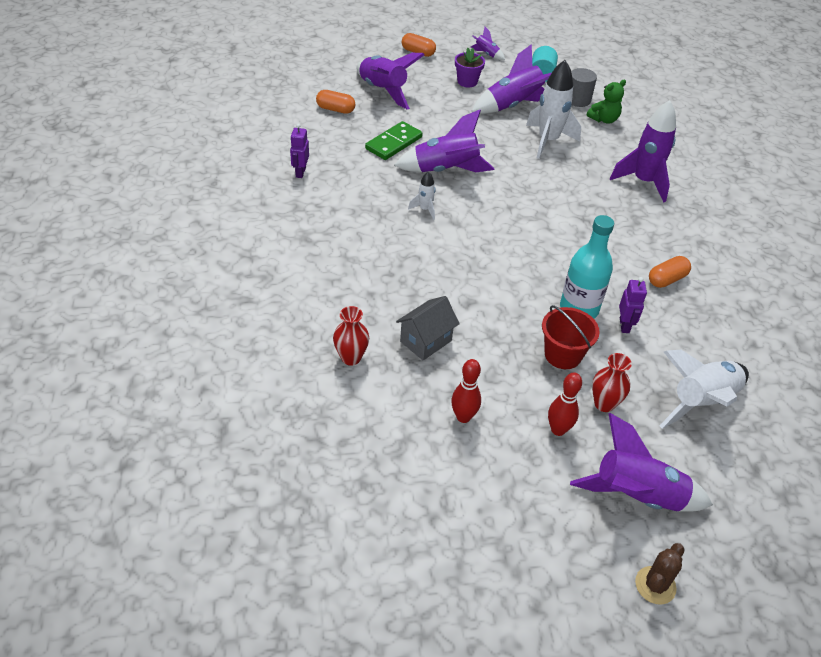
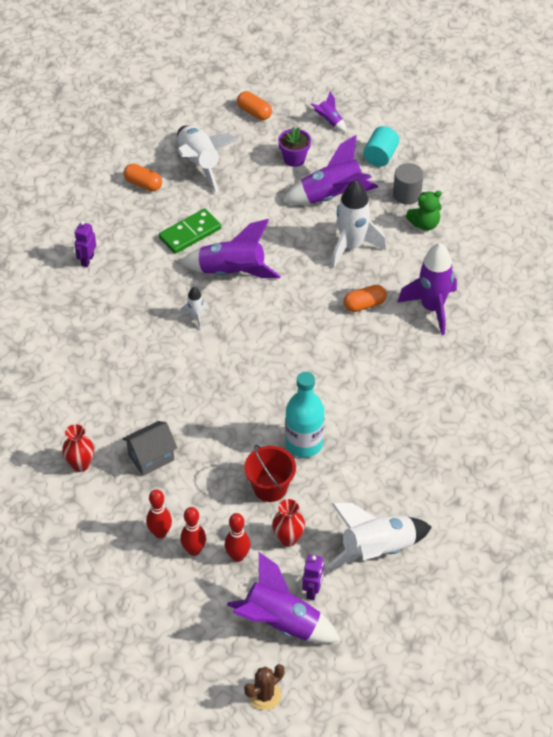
camera: 15 degrees right, 5 degrees up
(383, 91) = (199, 163): purple rocket -> white rocket
(507, 430) = (194, 550): none -> red bowling pin
(624, 325) = (340, 466): purple robot -> purple robot (313, 591)
(666, 279) = (403, 423): orange capsule -> orange capsule (364, 304)

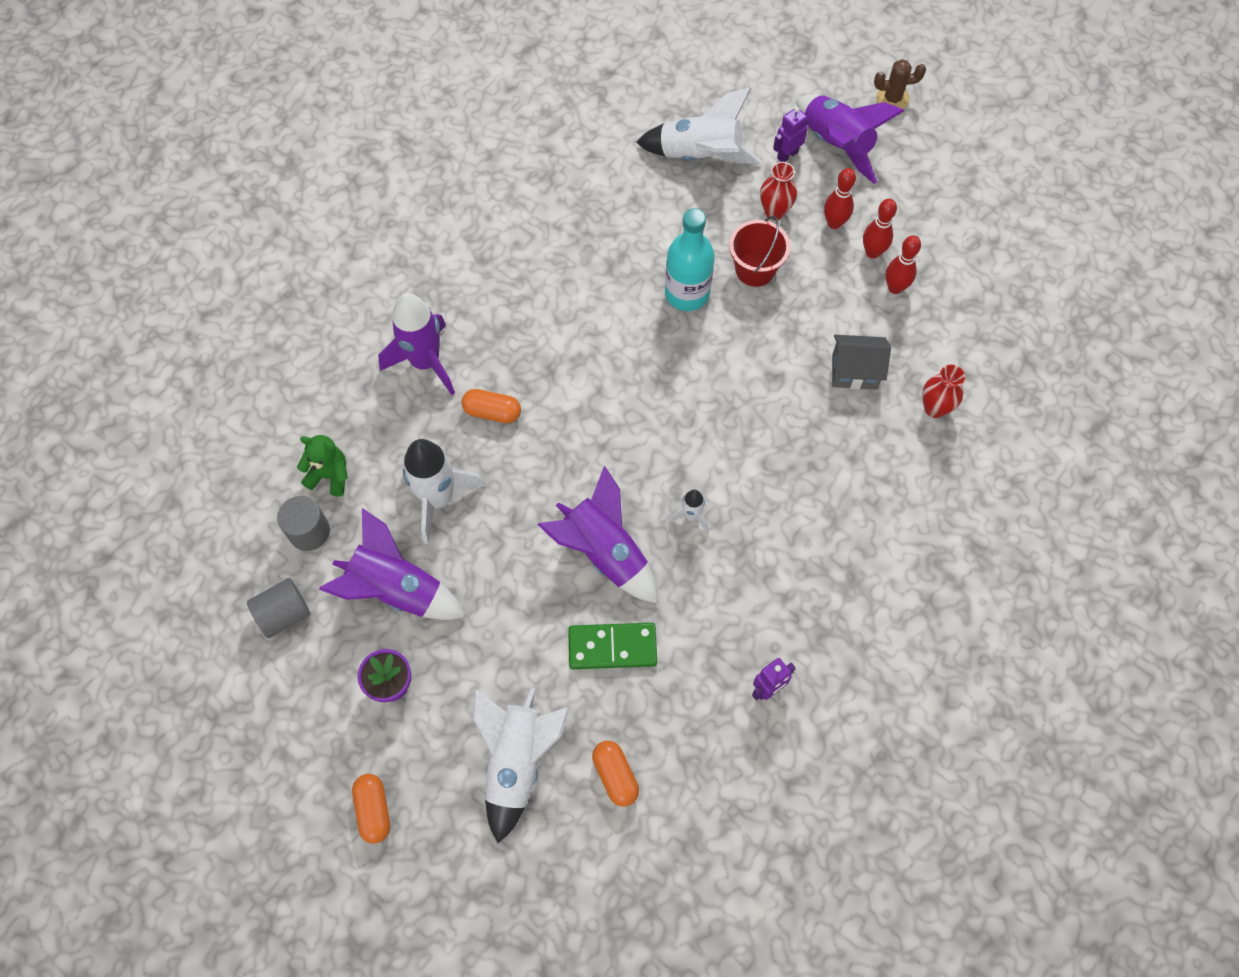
camera: 145 degrees left, 15 degrees up
(329, 121) = (292, 720): purple rocket -> none
(380, 156) = (284, 614): turquoise cylinder -> grey cylinder

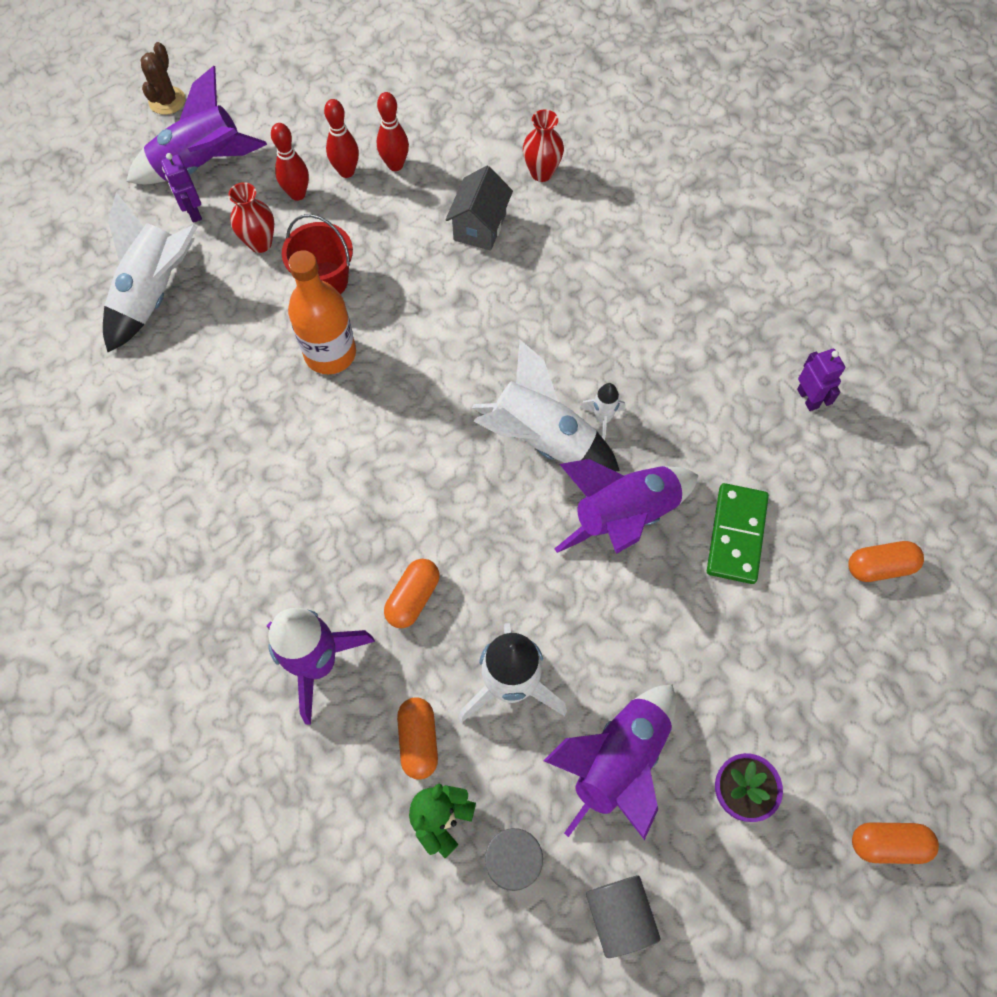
camera: 75 degrees left, 0 degrees up
(383, 445) = (419, 740): none -> orange capsule
(517, 762) = (851, 666): white rocket -> white rocket (541, 439)
(687, 293) = (330, 353): turquoise bottle -> orange bottle

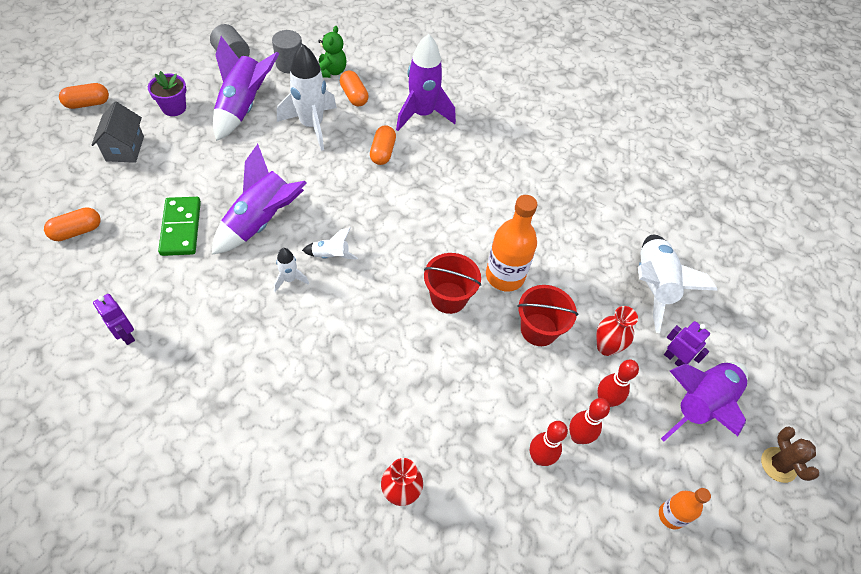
camera: 155 degrees right, 10 degrees down
(300, 93) = (671, 515): none -> orange bottle
(413, 345) = (448, 297): none -> red bucket
(480, 227) = (437, 415): grey house -> grey house (125, 148)
(541, 439) = (331, 255): white rocket -> white rocket, size x0.48

